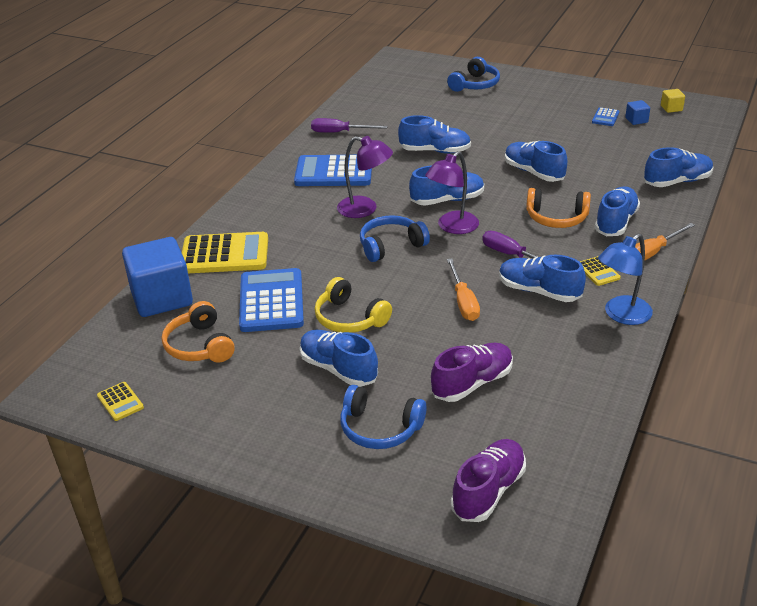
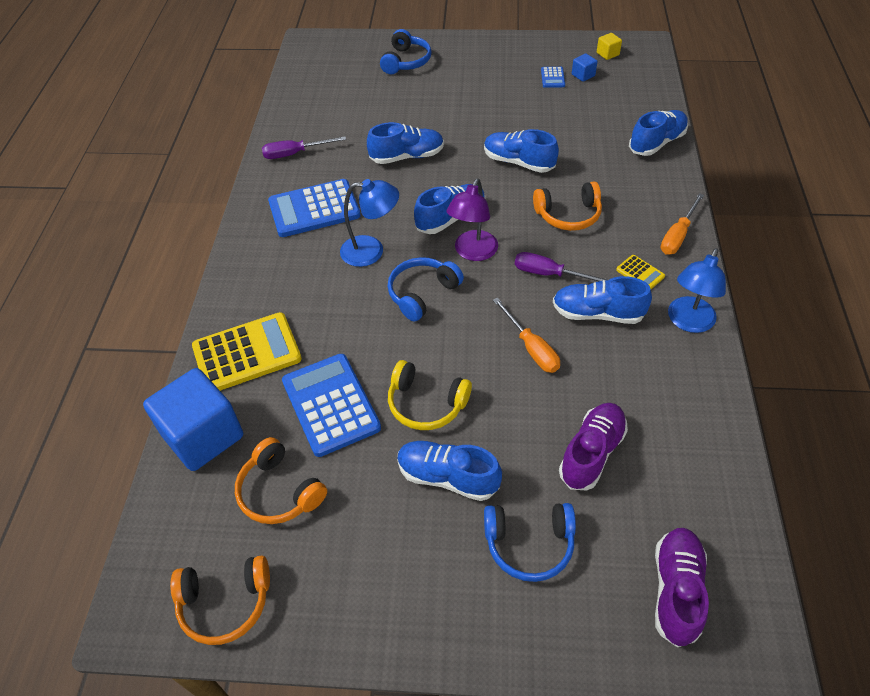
camera: 20 degrees left, 15 degrees up
(120, 402) = (225, 603): yellow calculator -> orange headphones
(365, 209) = (371, 251): purple lamp -> blue lamp
(615, 222) = (626, 207): blue shoe -> none

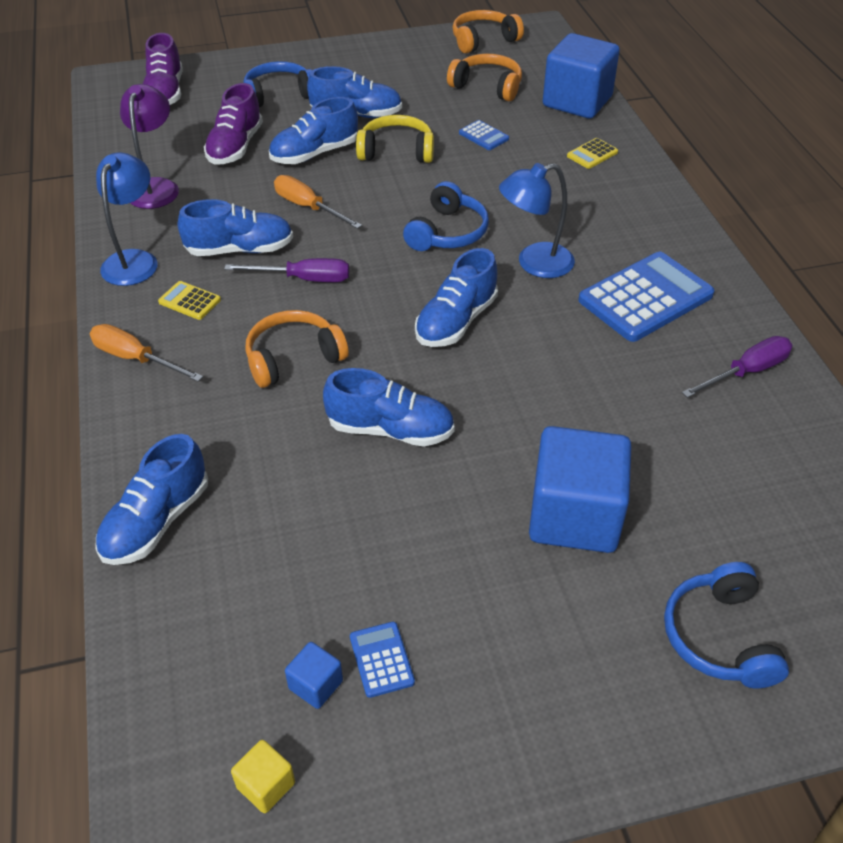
camera: 160 degrees right, 5 degrees down
(247, 353) = (592, 154): yellow calculator -> yellow calculator, size x0.45
(331, 404) = (483, 136): blue calculator -> blue calculator, size x0.45
(407, 156) = (572, 403): blue shoe -> blue shoe (314, 154)
(440, 108) = (574, 516): none -> blue cube
(472, 252) = (408, 285): purple lamp -> purple lamp (156, 187)
(677, 235) = (136, 359): orange screwdriver -> orange screwdriver turned 75 degrees counterclockwise

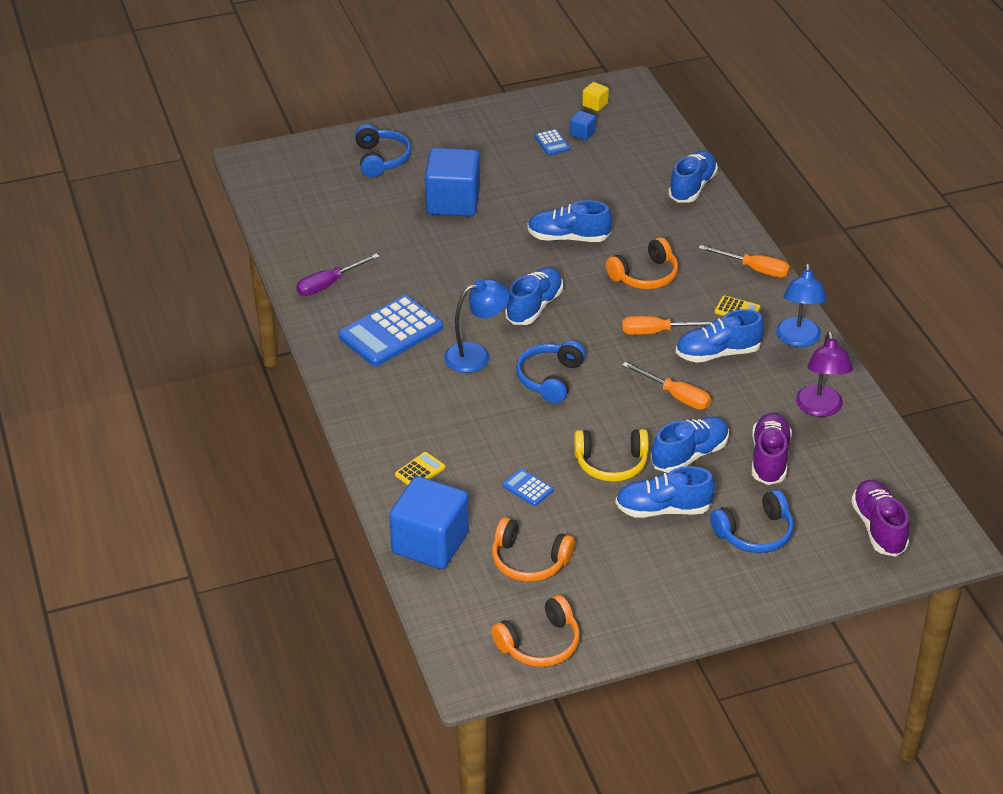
camera: 175 degrees right, 5 degrees down
(303, 279) = (657, 332): purple screwdriver -> orange screwdriver

